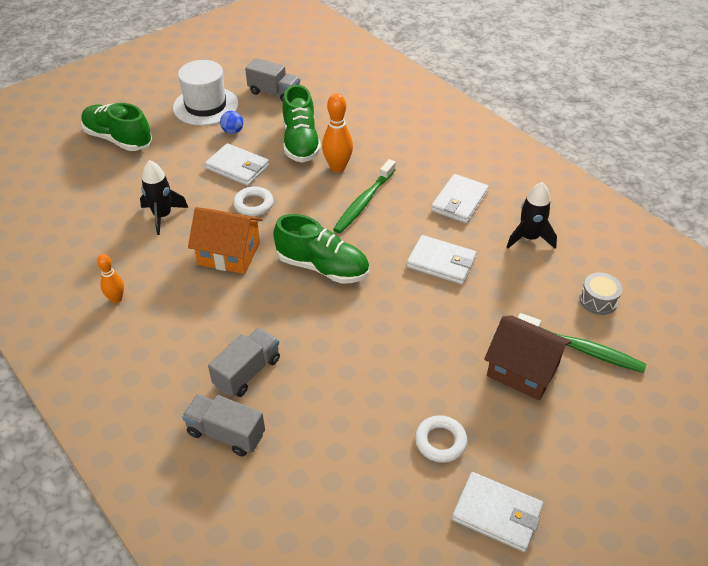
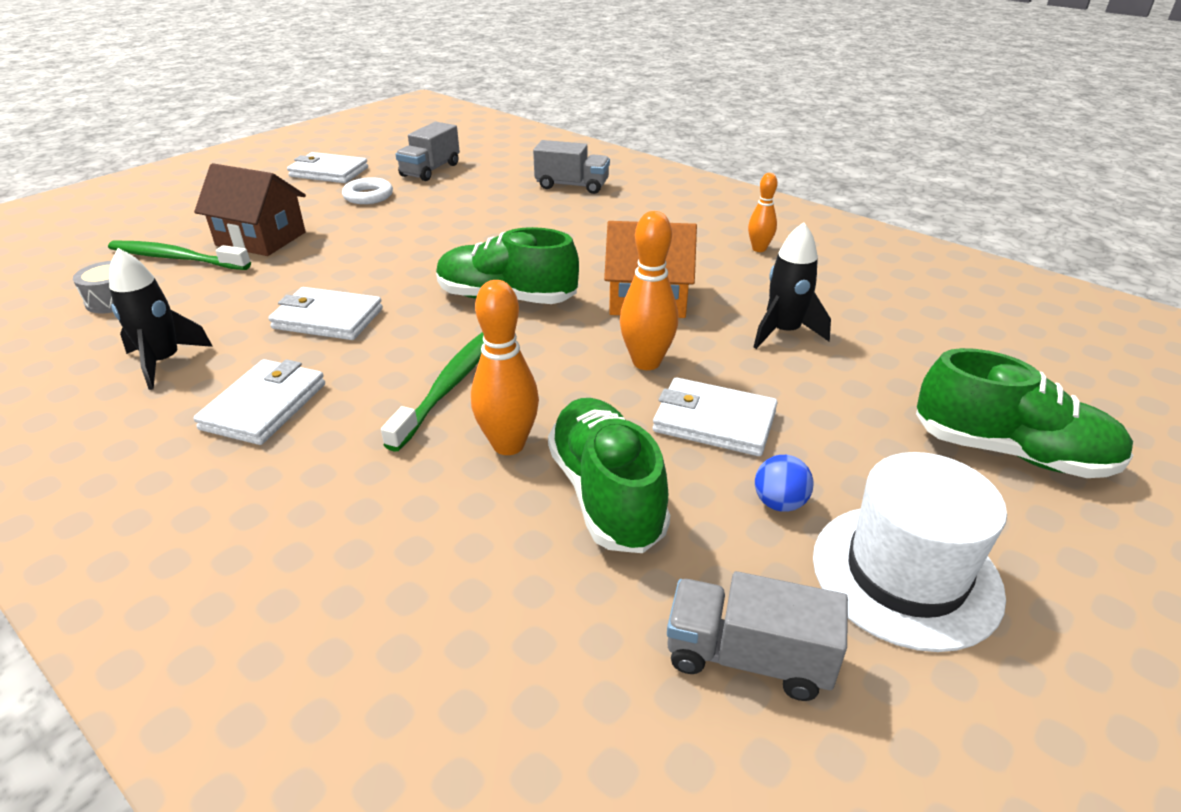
camera: 170 degrees right, 10 degrees down
(247, 372) = (569, 215): grey truck -> grey truck (430, 170)
(253, 204) = (646, 362): white ring -> orange bowling pin

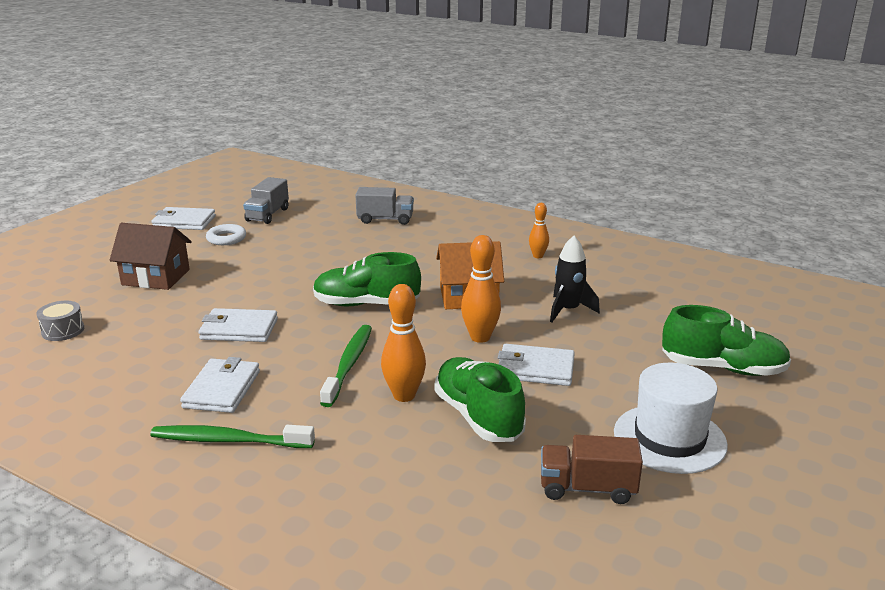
camera: 10 degrees left, 10 degrees down
(164, 362) = (130, 368): black rocket -> none
(176, 258) = (95, 297): green toothbrush -> green toothbrush (229, 440)
(748, 657) = (587, 488): grey truck -> brown truck
(779, 503) = (588, 410): blue ball -> none

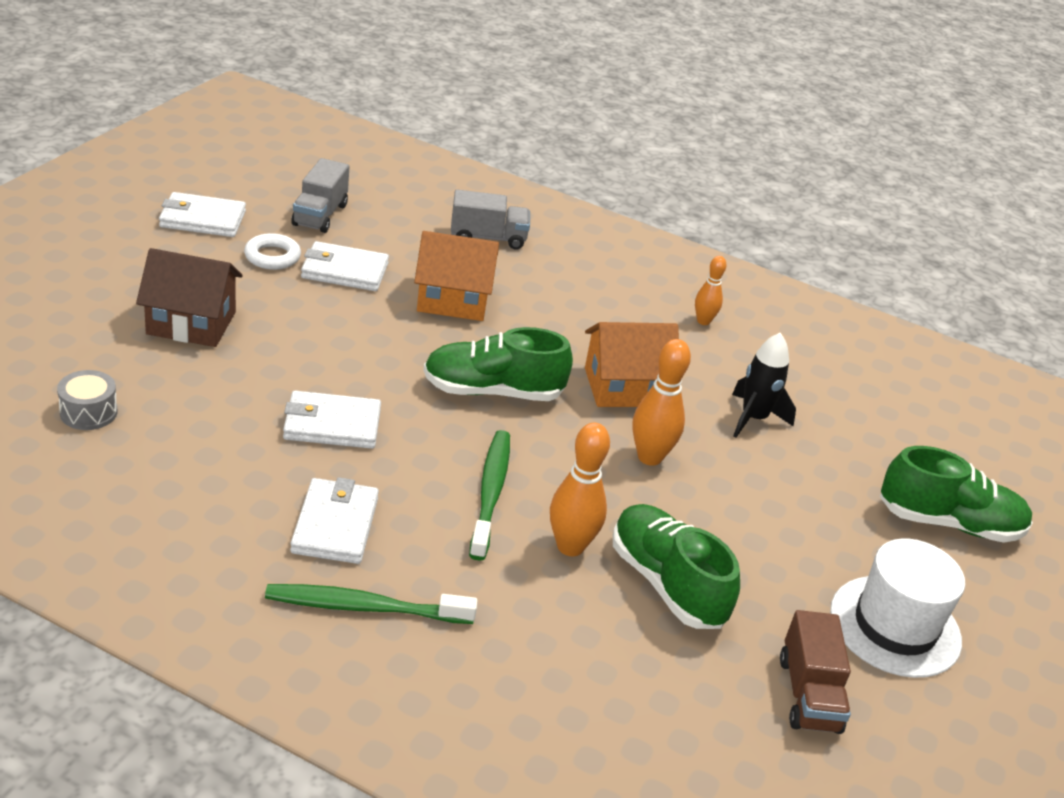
camera: 10 degrees left, 10 degrees up
(350, 254) = (453, 300): none -> orange house
(535, 369) = (725, 512): white wallet -> white wallet (344, 271)
(587, 488) = (808, 694): brown truck -> brown truck turned 90 degrees counterclockwise

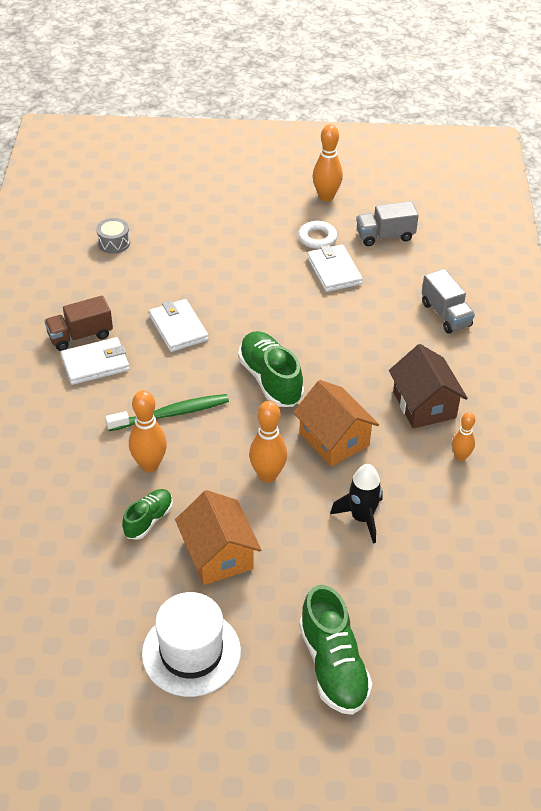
camera: 70 degrees right, 10 degrees up
(191, 323) = (221, 239): brown house -> brown house (424, 405)
(202, 219) = (326, 197): white wallet -> orange bowling pin
(365, 607) = (40, 400): green toothbrush -> none
(453, 300) = (352, 327): orange house -> orange house (218, 554)
(666, 583) = (148, 520): green shoe -> green shoe, size x0.59
(808, 694) = (95, 617): brown truck -> brown truck (80, 336)

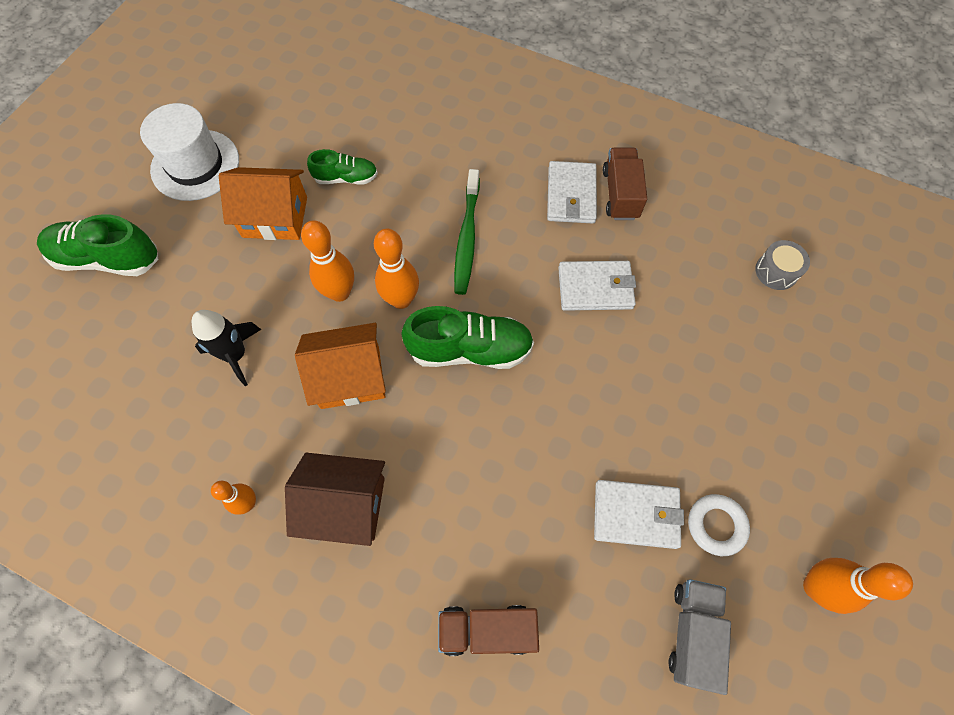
camera: 115 degrees right, 20 degrees up
(148, 520) = (346, 178): green shoe -> green shoe turned 60 degrees counterclockwise
(149, 465) = (410, 199): orange bowling pin -> orange bowling pin (401, 299)
(445, 314) = (487, 629): grey truck -> brown truck

